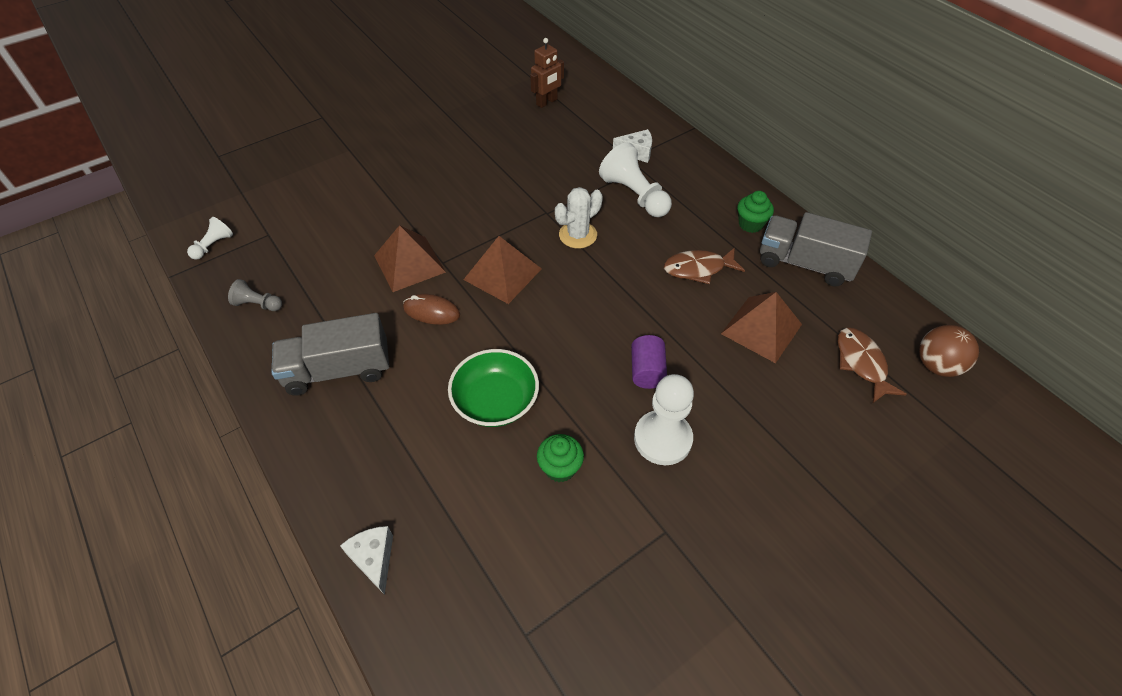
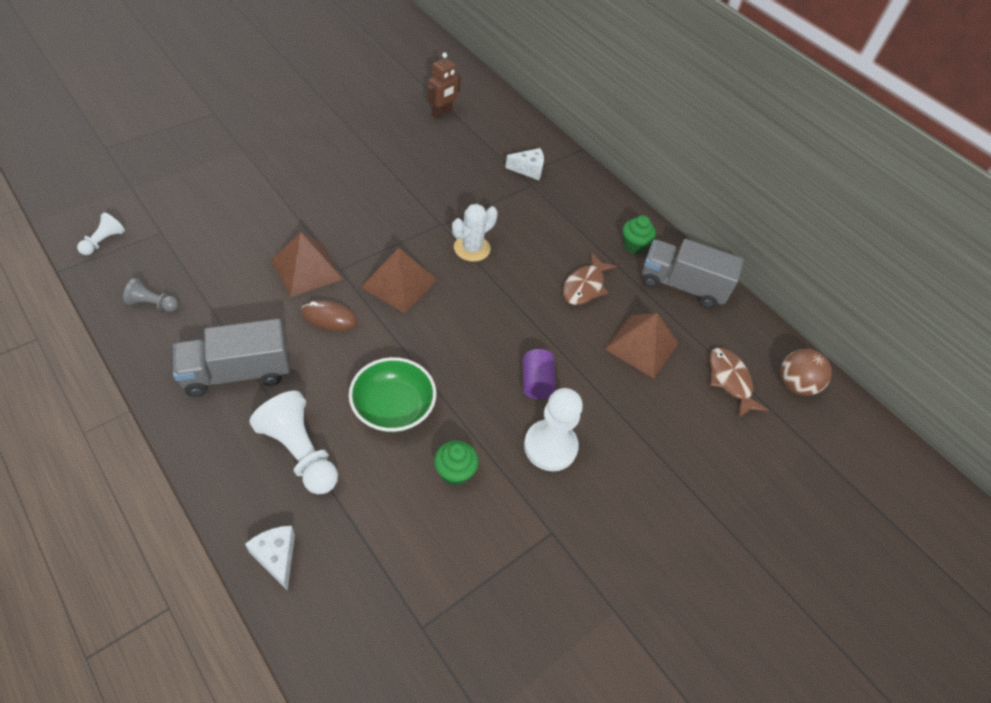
camera: 10 degrees left, 0 degrees up
(634, 195) = (526, 212): white pawn -> white pawn (300, 452)
(698, 269) = (585, 286): brown fish -> brown fish turned 45 degrees counterclockwise

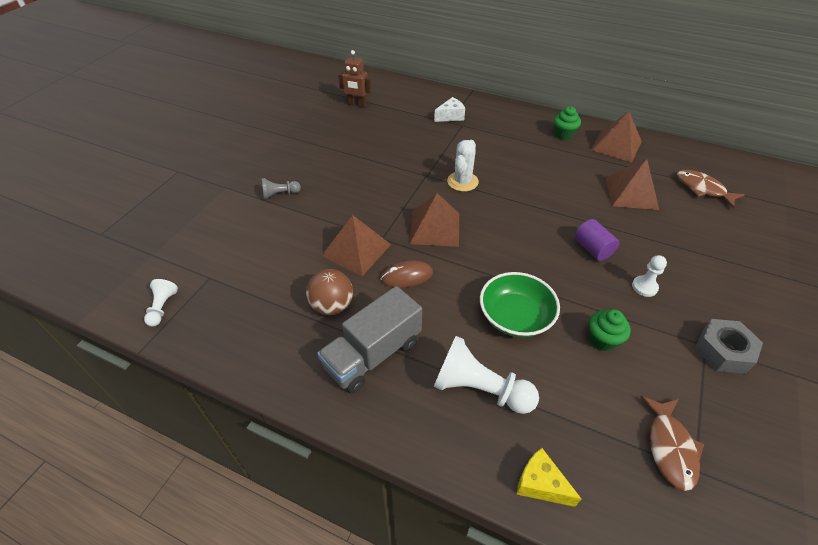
camera: 20 degrees left, 5 degrees down
(153, 304) = (251, 336): grey pawn -> grey pawn (280, 194)
(276, 557) = (540, 484): white cheese -> yellow cheese
(442, 113) = (357, 104): brown robot -> brown robot turned 90 degrees clockwise
(550, 446) = (644, 287): white pawn -> white pawn, size x0.53
(564, 547) = (723, 351): none -> grey nut
(585, 286) = (559, 173): brown fish -> brown fish (670, 447)
(682, 285) = (616, 145): grey truck -> brown pyramid
(795, 384) = (738, 173): brown ball -> brown ball (332, 306)

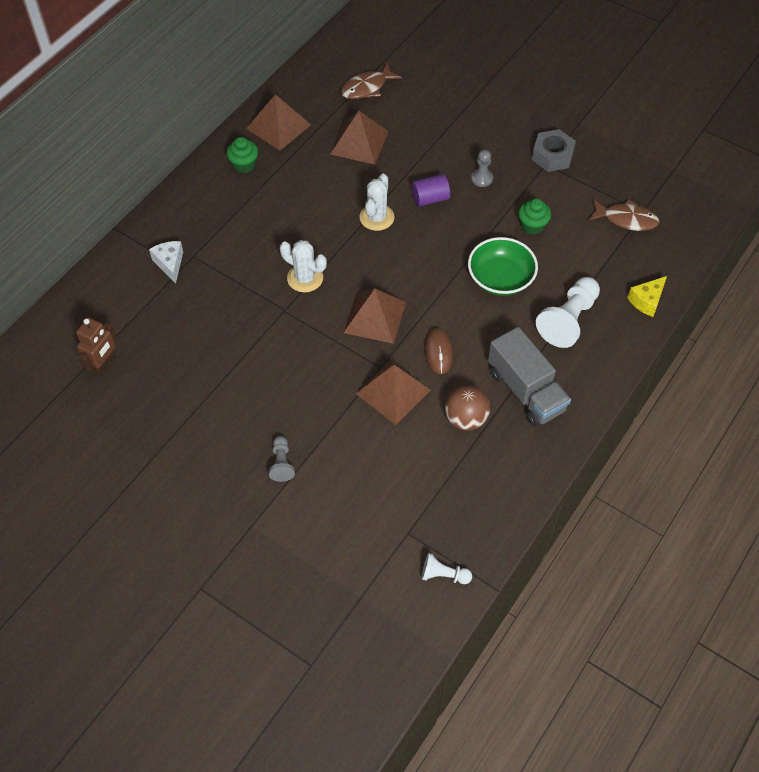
camera: 80 degrees left, 10 degrees up
(549, 215) = (377, 217): none -> white cactus
(644, 287) = (482, 178): white pawn -> grey pawn

